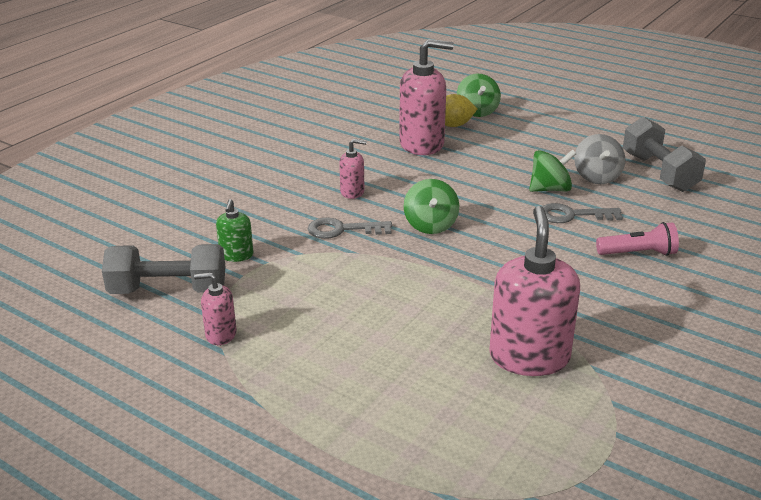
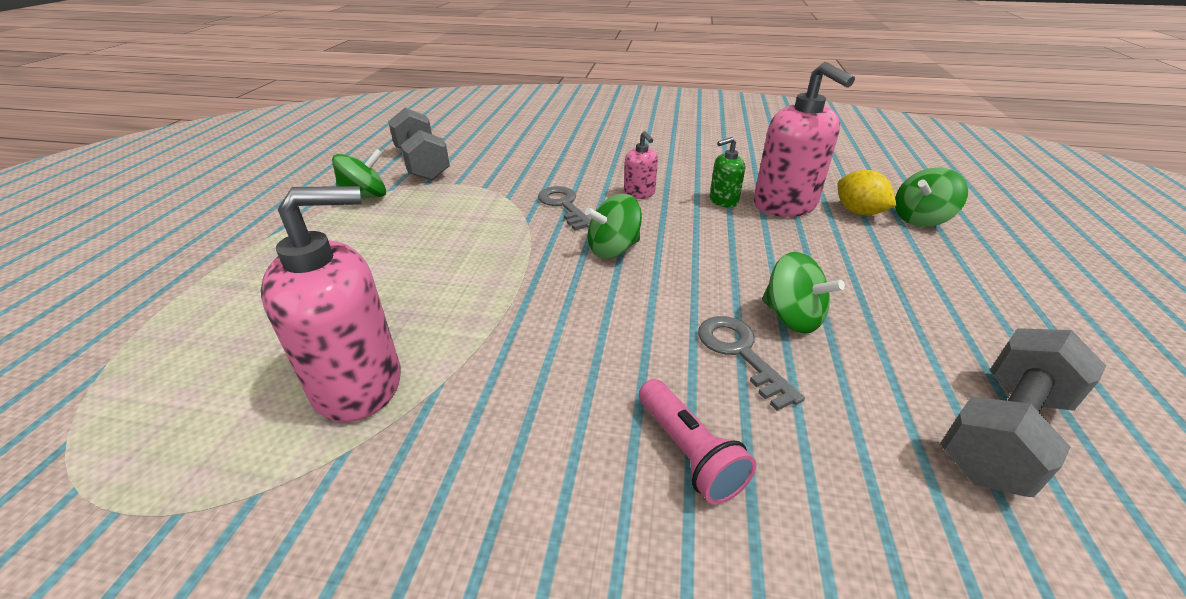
camera: 65 degrees right, 5 degrees up
(220, 334) = (365, 197): pink soap dispenser -> green spinning top
(236, 255) = (487, 173): green soap dispenser -> green soap dispenser (723, 201)
(597, 177) = (885, 356): grey spinning top -> none

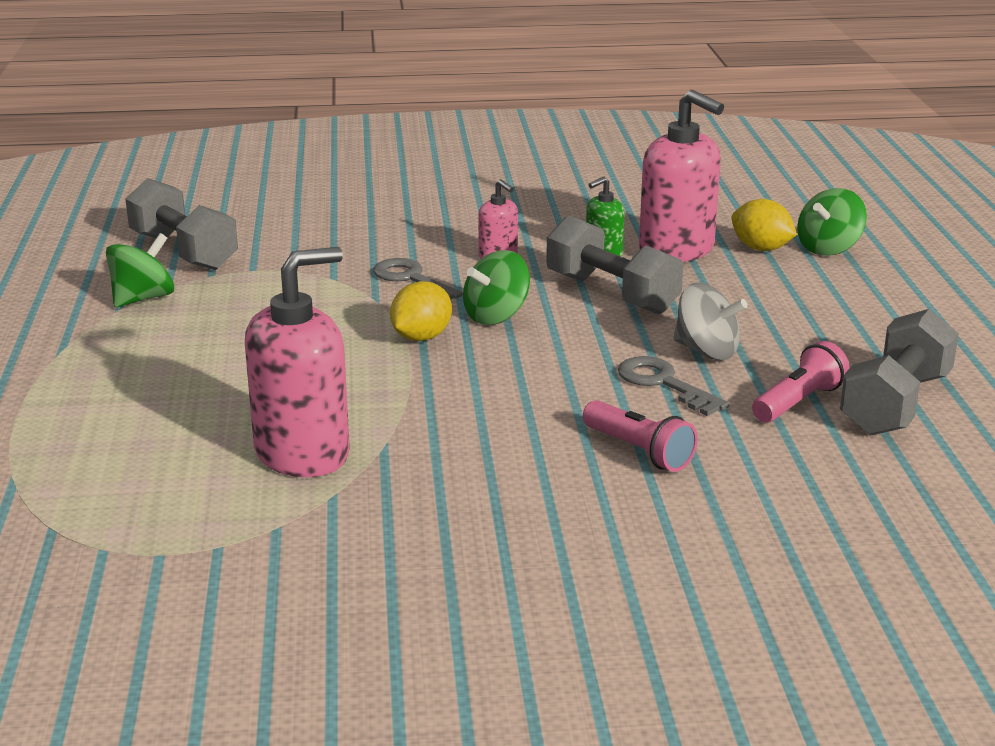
camera: 15 degrees left, 10 degrees down
(542, 262) = (421, 337): none -> yellow lemon
(719, 240) = (611, 294): none -> grey dumbbell
(792, 317) = (706, 351): green spinning top -> grey spinning top
(883, 407) = (798, 402): none -> pink flashlight

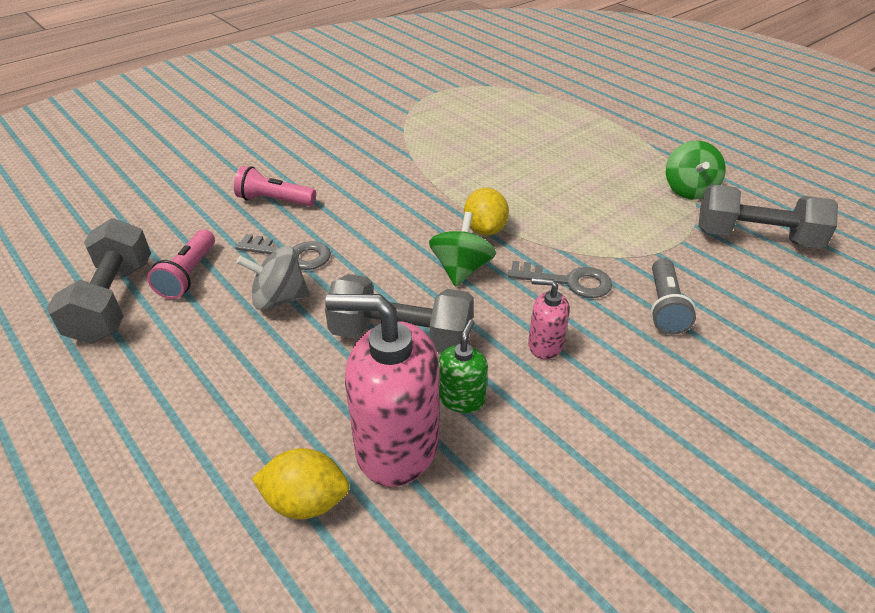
camera: 145 degrees right, 15 degrees up
(303, 453) = (443, 140): pink soap dispenser -> none
(363, 245) = (664, 307): none -> grey flashlight
(828, 248) = (222, 549): green spinning top -> none

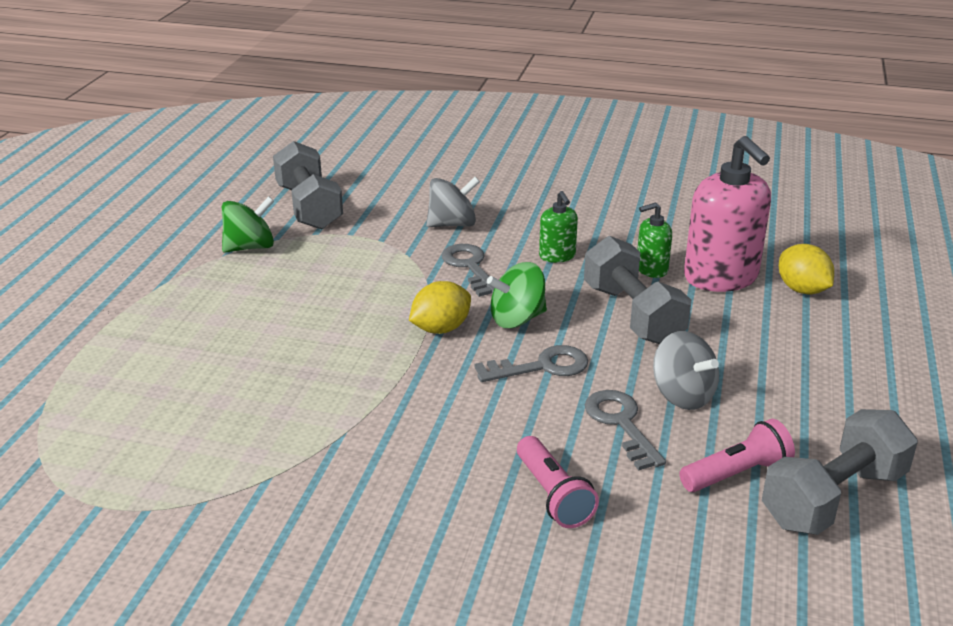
camera: 125 degrees left, 10 degrees down
(389, 252) = (541, 367): none -> grey key
(545, 345) = (557, 256): pink soap dispenser -> green soap dispenser
(664, 307) = (452, 224): grey flashlight -> grey spinning top

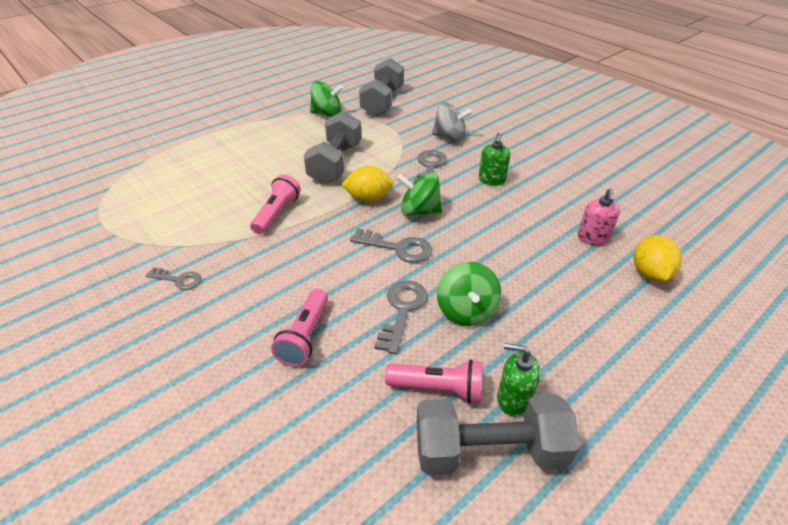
camera: 35 degrees right, 10 degrees up
(320, 515) = (178, 280): none -> grey key
(346, 390) = (277, 213): none -> pink flashlight
(633, 314) = (497, 238): grey dumbbell -> grey dumbbell (335, 163)
(651, 269) = (546, 213): green soap dispenser -> green soap dispenser (513, 399)
(682, 395) = (466, 311): grey spinning top -> green spinning top
(721, 277) = (593, 238): pink soap dispenser -> pink soap dispenser, size x0.49

